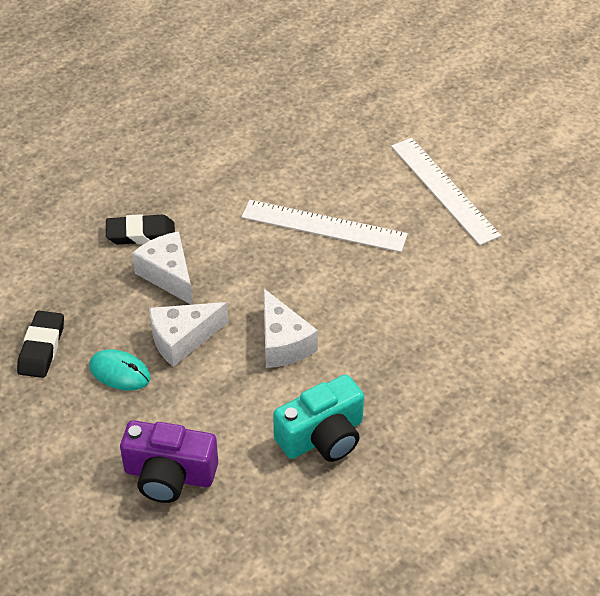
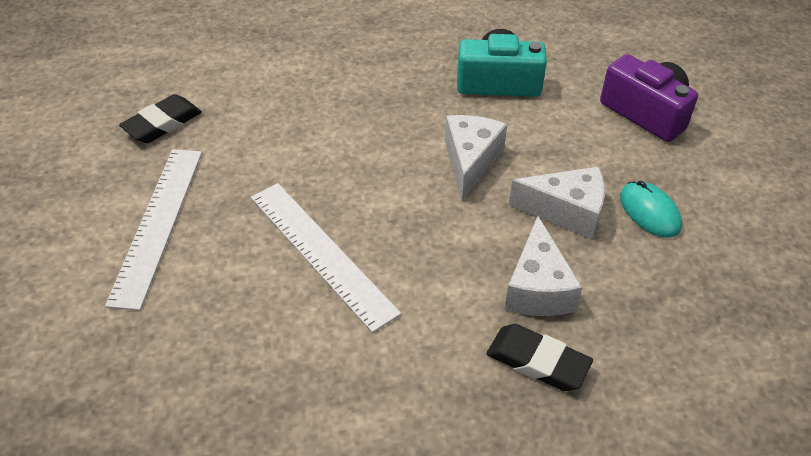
camera: 145 degrees left, 0 degrees up
(42, 348) = (726, 277): black eraser -> black eraser (162, 124)

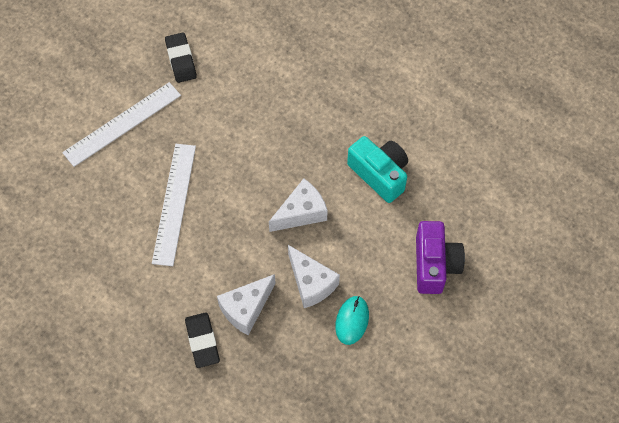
camera: 45 degrees right, 15 degrees up
(162, 124) = (181, 60): black eraser -> black eraser turned 75 degrees clockwise

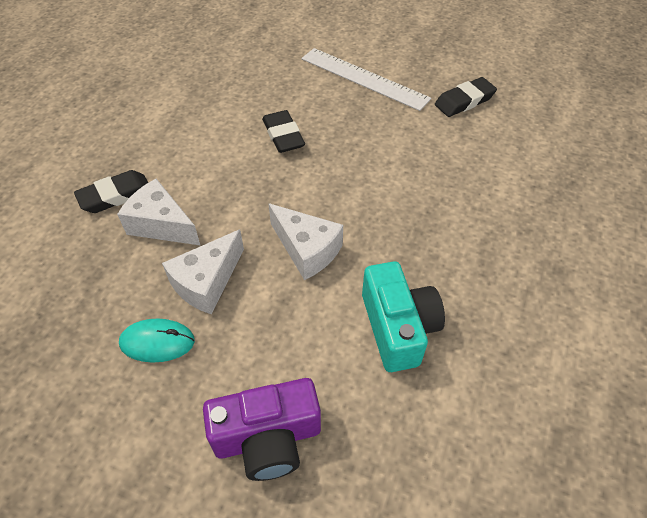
camera: 75 degrees right, 10 degrees down
(174, 203) = (283, 135): white ruler -> black eraser
(379, 174) = (398, 327): turquoise camera -> turquoise camera turned 45 degrees counterclockwise

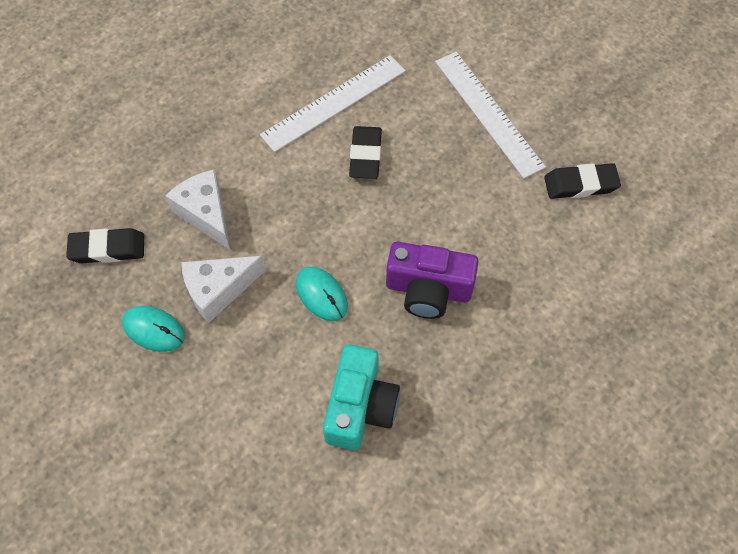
camera: 25 degrees right, 10 degrees up
(115, 195) = (179, 165): black eraser -> black eraser (107, 249)
(234, 108) = (334, 102): none -> white ruler
(268, 438) = (202, 453): purple camera -> purple camera (428, 290)
(307, 250) = (321, 295): white cheese -> turquoise mouse

